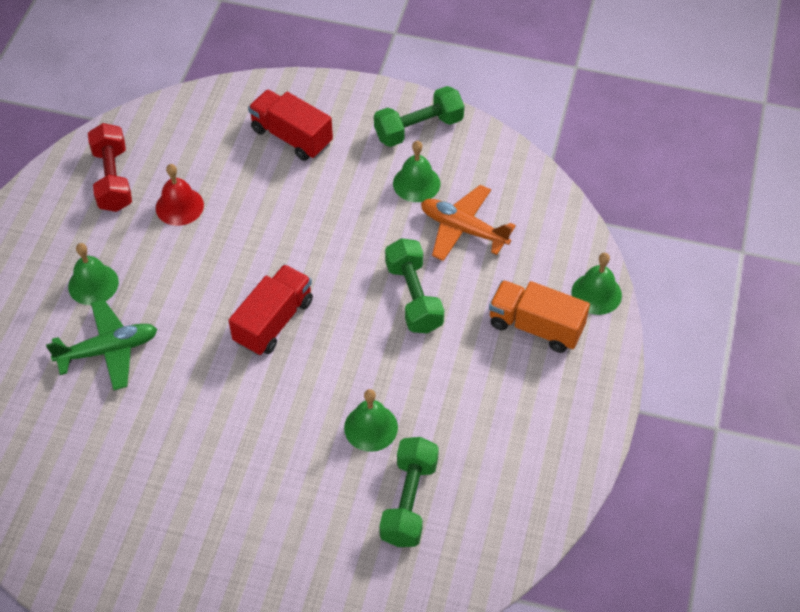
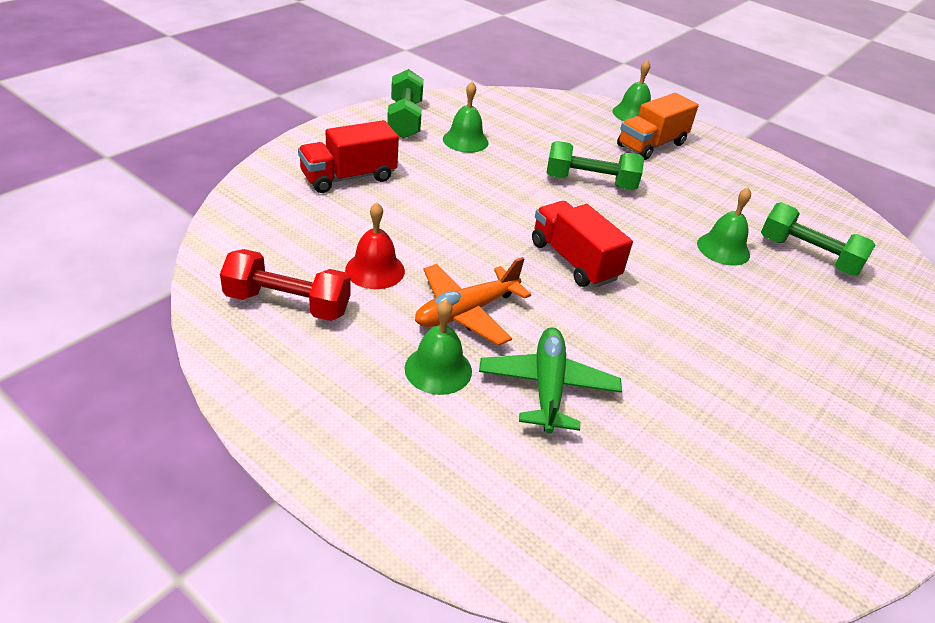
camera: 70 degrees left, 15 degrees down
(463, 229) = (532, 139): orange plane -> orange plane (466, 312)

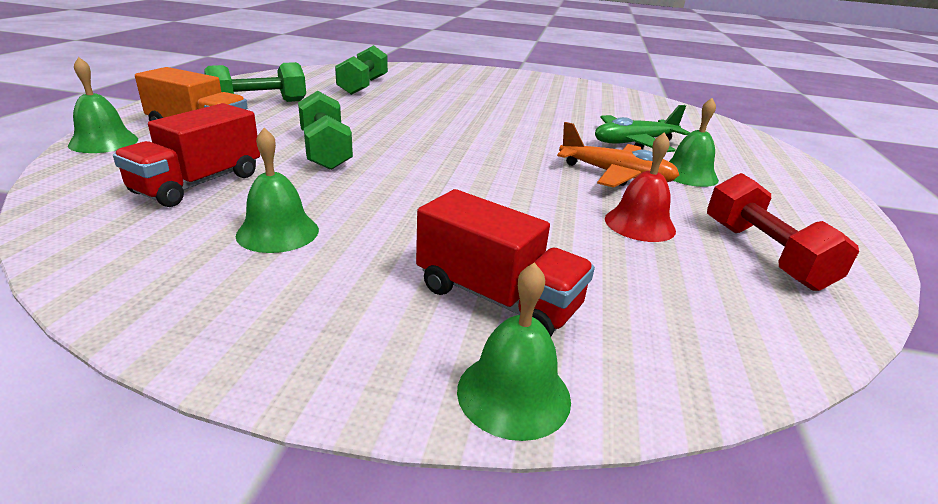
camera: 115 degrees left, 10 degrees down
(405, 120) = (233, 304): green dumbbell -> green dumbbell (259, 103)
(574, 261) = (481, 147): red truck -> red truck (198, 184)
(723, 249) = (387, 105): green bell -> green bell (513, 394)

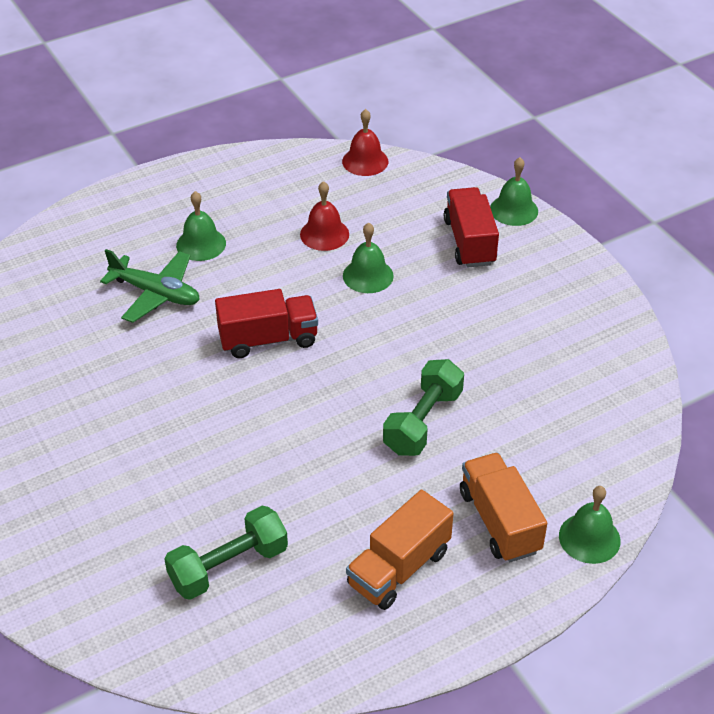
camera: 130 degrees left, 15 degrees up
(198, 184) = (547, 421): red truck -> red truck (268, 339)
(259, 103) = (399, 568): green dumbbell -> orange truck
(278, 232) = (531, 341): green bell -> green bell (368, 275)
(615, 175) = (253, 272): orange plane -> none
(763, 254) = (300, 186): red dumbbell -> none
(806, 328) = (365, 161): none -> red bell

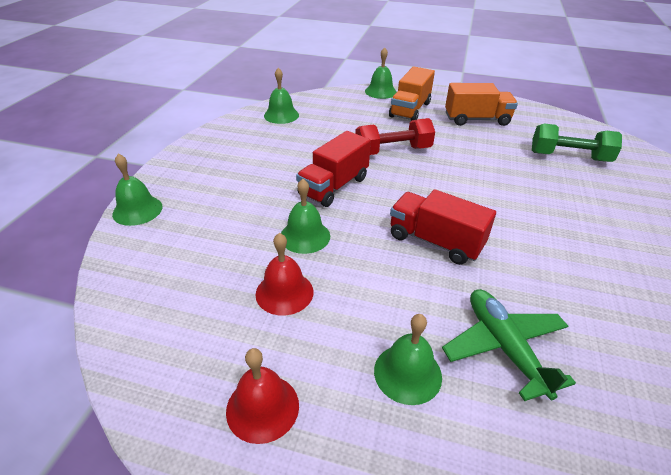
camera: 135 degrees left, 5 degrees down
(365, 161) = (130, 343): red bell -> red bell (262, 407)
(423, 422) = (393, 151): green dumbbell -> red dumbbell
(469, 242) = (204, 211): red truck -> red truck (334, 186)
(613, 387) = (281, 115): none -> green bell

